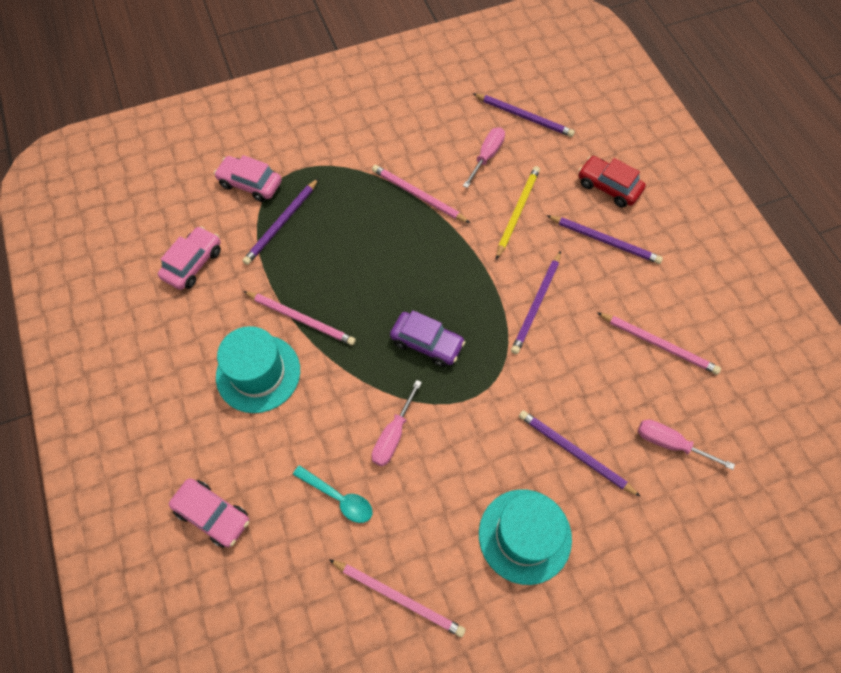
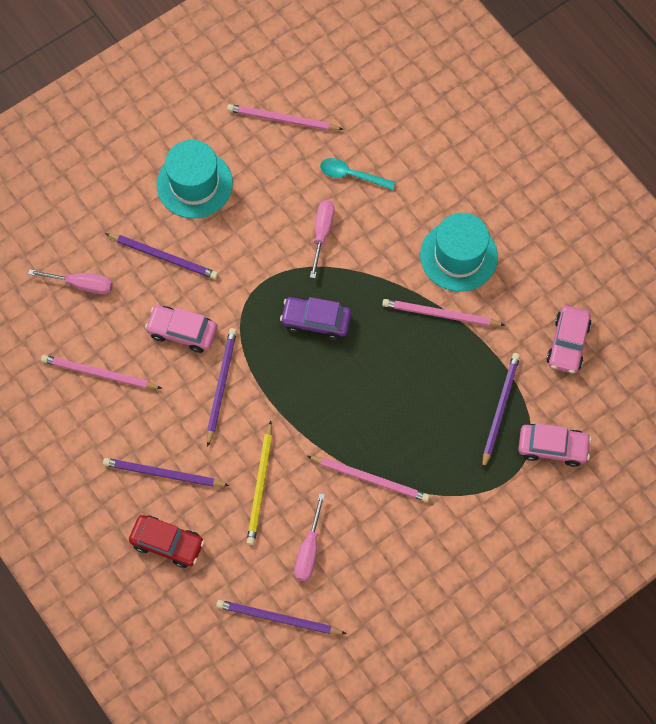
camera: 165 degrees right, 5 degrees up
(213, 515) = (446, 139): pink car -> pink car (182, 332)

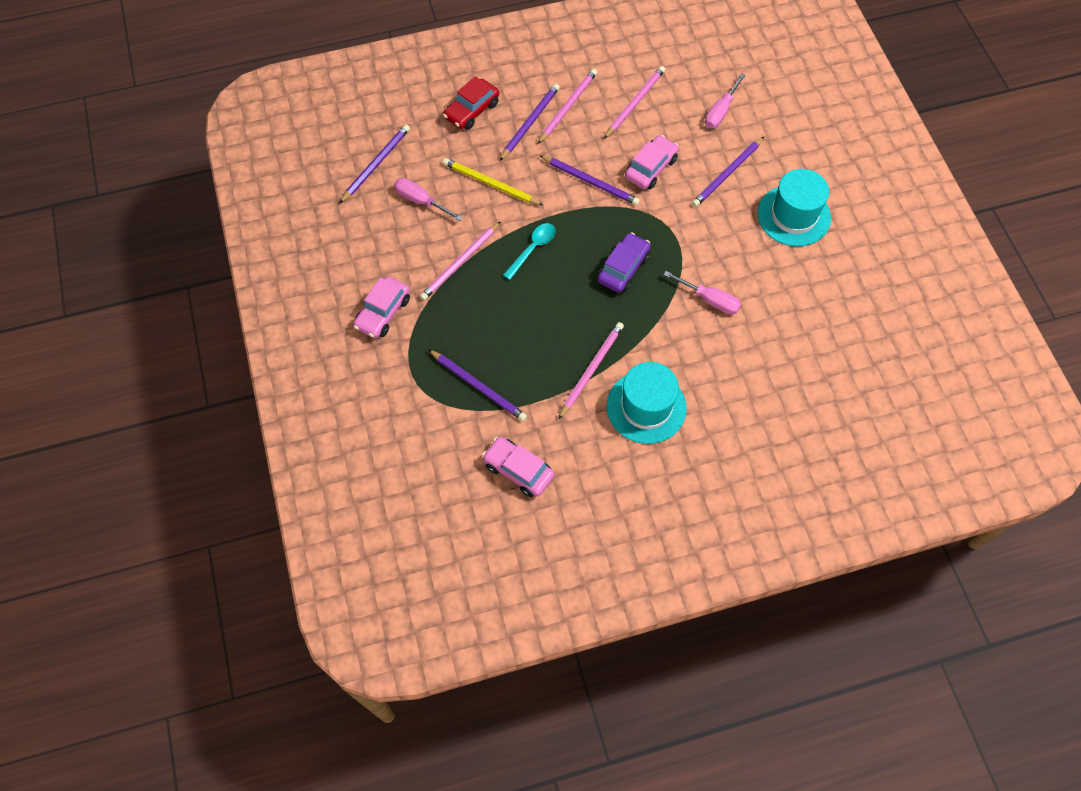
camera: 110 degrees right, 5 degrees down
(282, 119) = (843, 304): pink pencil -> pink pencil (568, 107)
(351, 175) = (764, 343): turquoise spoon -> turquoise spoon (532, 249)
(552, 447) = (423, 417): pink car -> pink car (383, 313)

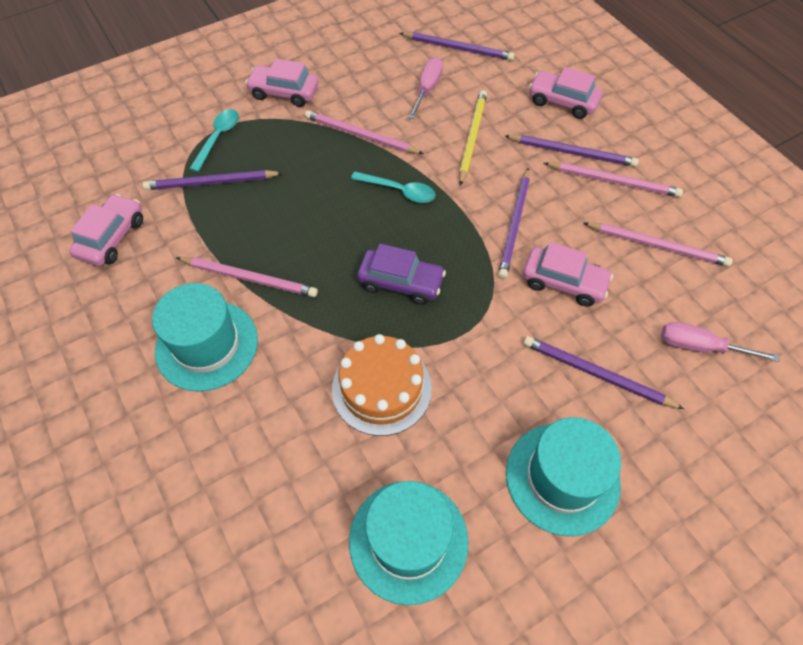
camera: 75 degrees right, 5 degrees down
(424, 375) = (218, 138): none -> turquoise spoon
(472, 110) = (562, 102): red car -> pink car
(478, 386) = (211, 183): purple pencil -> purple pencil turned 60 degrees clockwise
(709, 300) = (381, 388): pink screwdriver -> orange cake
(817, 308) = (408, 540): none -> turquoise hat

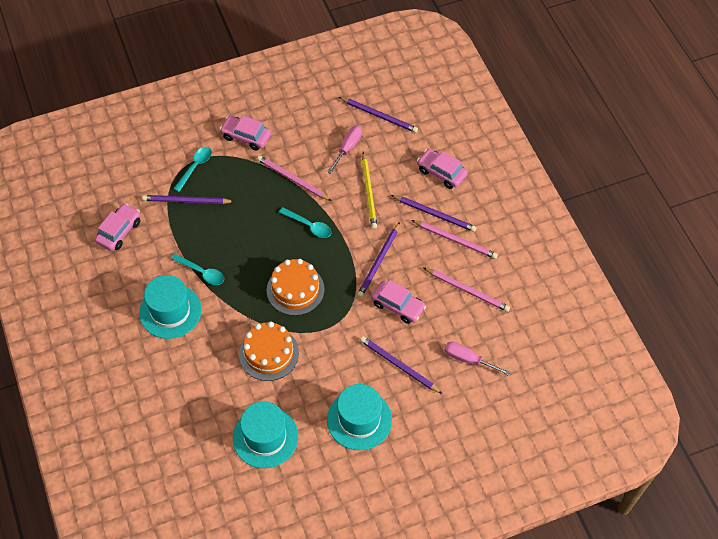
camera: 10 degrees right, 0 degrees up
(249, 278) = (202, 272): pink pencil -> turquoise spoon
(401, 282) = (295, 290): purple car -> orange cake
(472, 137) = (369, 192): yellow pencil -> yellow pencil turned 150 degrees clockwise

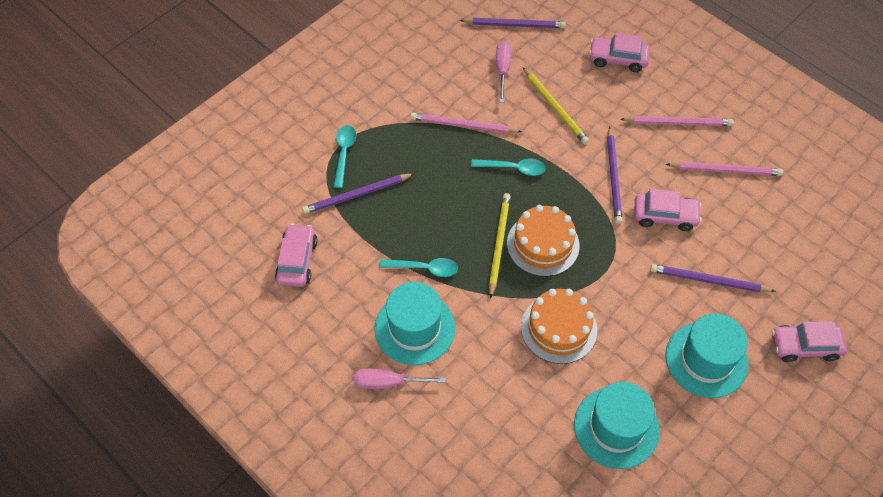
camera: 25 degrees left, 0 degrees up
(246, 136) = (382, 99): pink car -> pink car (804, 346)
(264, 277) = (499, 244): none -> yellow pencil
(434, 214) = (639, 104): purple pencil -> none
(468, 359) = (776, 243): pink screwdriver -> pink screwdriver (388, 382)

